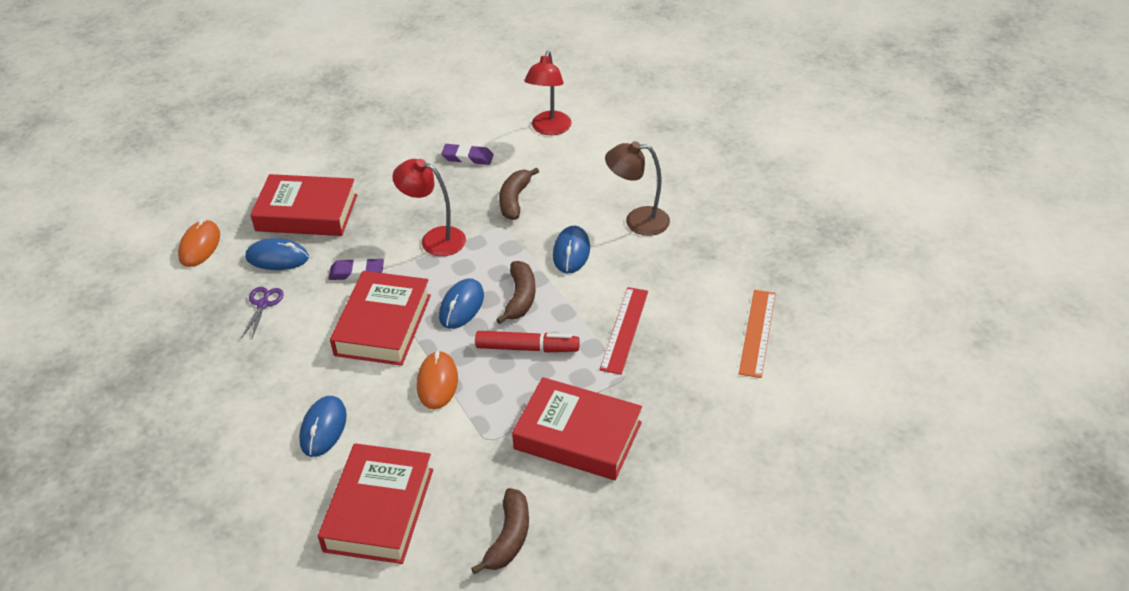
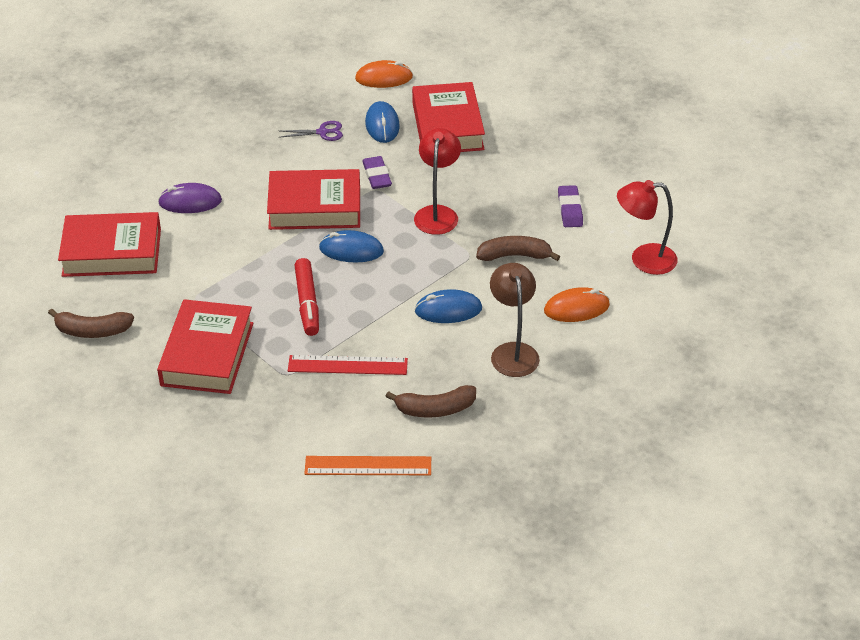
camera: 75 degrees right, 0 degrees up
(323, 428) = (190, 202): blue mouse -> purple mouse
(437, 382) = (253, 255): orange mouse -> orange mouse (576, 308)
(520, 298) = (372, 286): brown banana -> brown banana (435, 409)

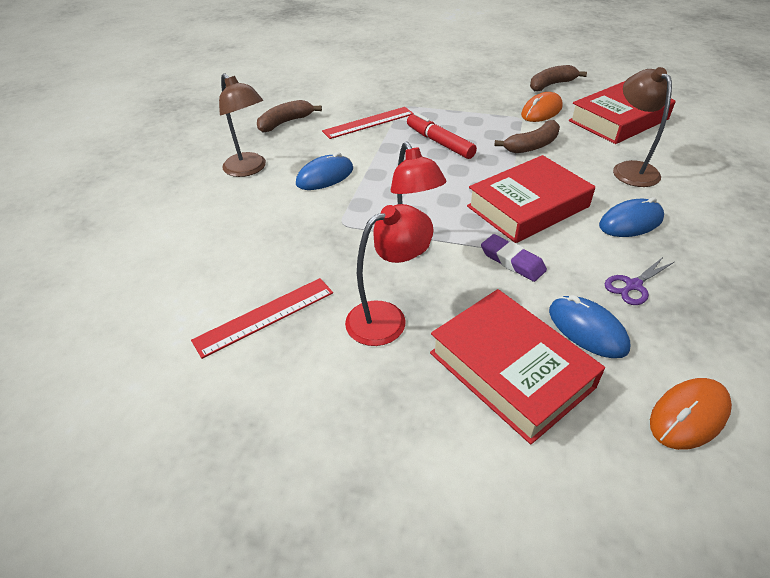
camera: 150 degrees right, 0 degrees up
(190, 202) = (630, 169): purple mouse -> brown lamp
(207, 354) = (466, 98): red book -> none
(351, 250) = (451, 187): blue mouse -> blue mouse (630, 222)
(368, 466) = (306, 89): orange ruler -> none
(514, 255) = (297, 240): brown banana -> brown banana (532, 146)
(570, 209) = (265, 316): purple eraser -> red ruler
(576, 308) = (208, 218): orange mouse -> orange mouse (541, 111)
(644, 259) = (149, 292): red lamp -> red lamp (387, 317)

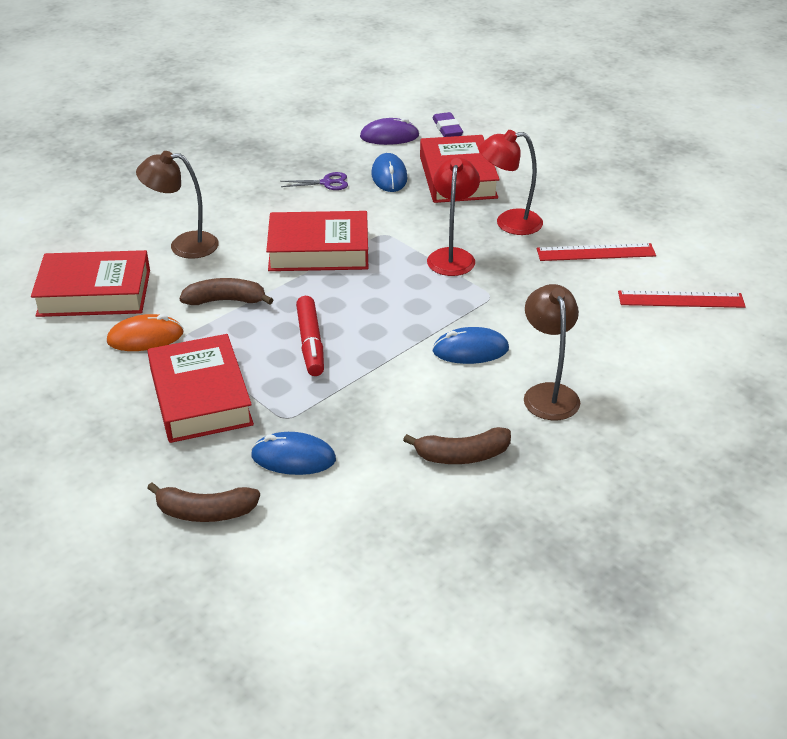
camera: 150 degrees left, 5 degrees down
(368, 122) = (357, 408): red ruler -> red ruler (681, 299)
(462, 99) = (201, 397): none -> red book
(512, 261) = (385, 221): purple eraser -> purple eraser (447, 129)
(551, 85) = (64, 372): brown banana -> brown banana (205, 512)
(630, 169) = (183, 245): brown lamp -> brown lamp turned 75 degrees clockwise
(630, 222) = (261, 212): blue mouse -> blue mouse (293, 458)
(689, 415) = (389, 136): orange mouse -> purple mouse

